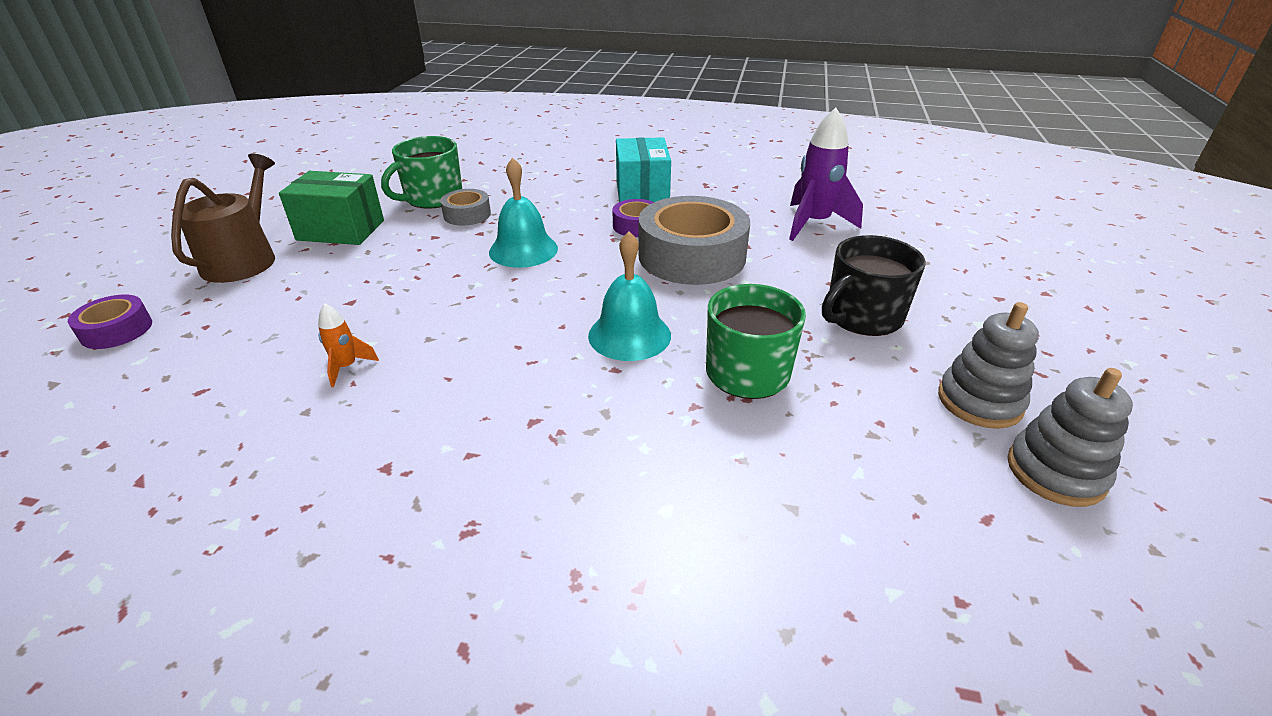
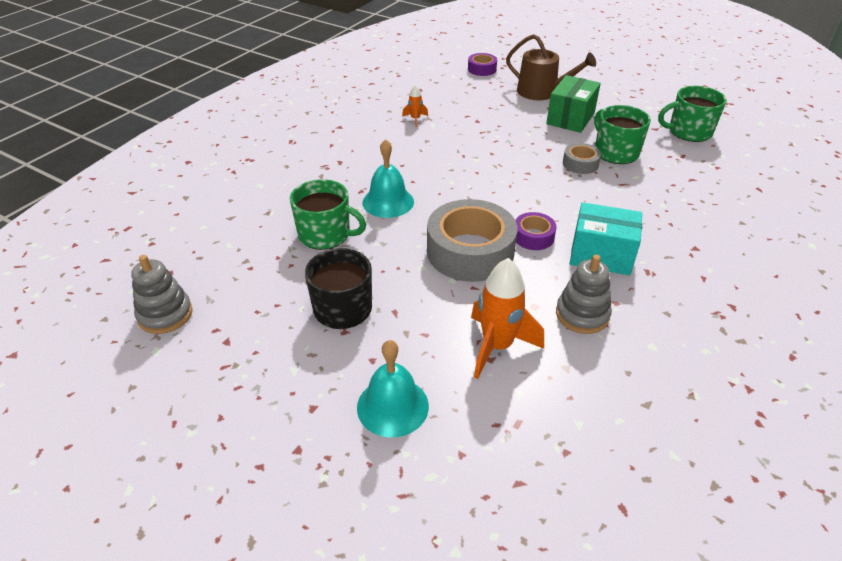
camera: 110 degrees right, 5 degrees up
(374, 165) = (689, 132): none -> green mug
(523, 250) = (514, 180): turquoise bell -> turquoise bell (392, 406)
(814, 224) = (497, 346): purple rocket -> orange rocket
(979, 401) = (229, 317): grey stacking toy -> grey stacking toy (582, 314)

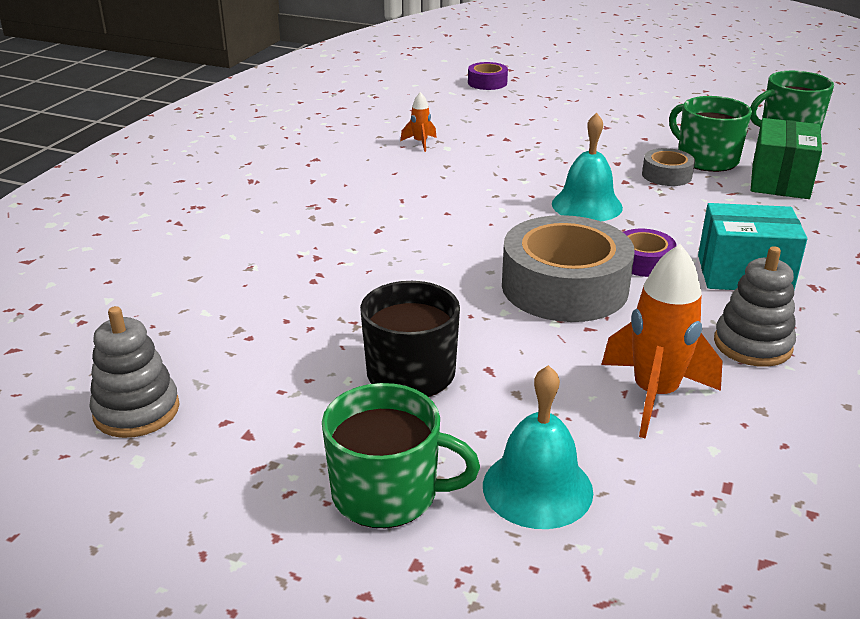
camera: 10 degrees left, 10 degrees down
(325, 234) = (347, 286): green mug -> green mug (387, 493)
(388, 202) = (422, 239): turquoise bell -> turquoise bell (587, 205)
(542, 92) = (579, 102): brown watering can -> none
(570, 118) = (630, 127): green box -> green box (780, 181)

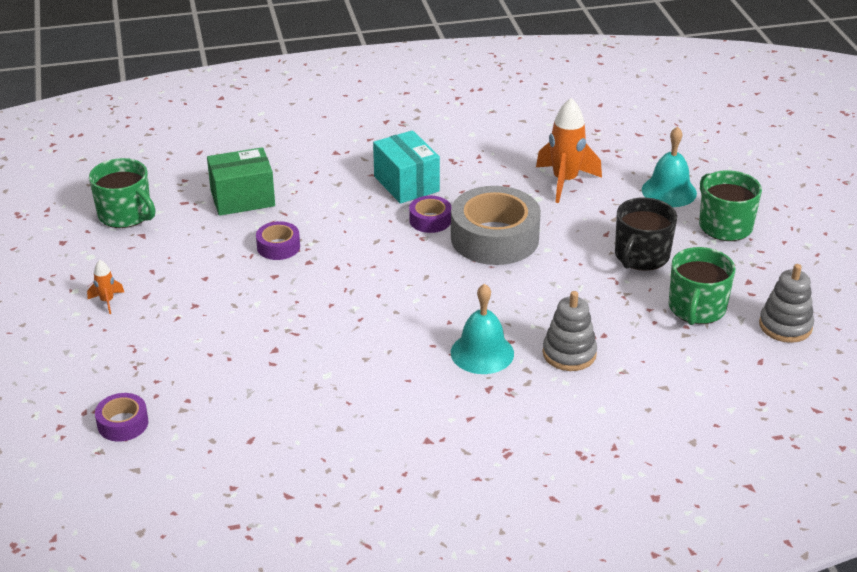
camera: 125 degrees left, 5 degrees up
(420, 143) = (332, 394): orange rocket -> orange rocket (107, 301)
(587, 205) = (370, 265): turquoise bell -> turquoise bell (482, 353)
(666, 175) = (278, 247): grey tape -> purple tape
(706, 159) = (228, 237): green mug -> green mug (696, 308)
(752, 345) = (484, 166): grey stacking toy -> grey stacking toy (569, 354)

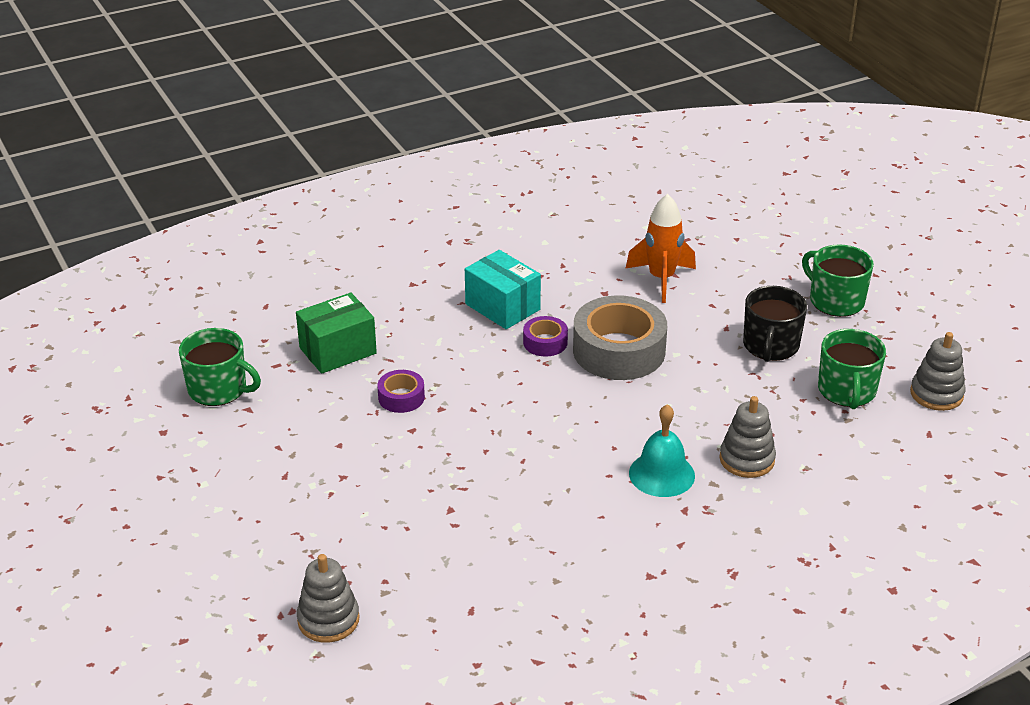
camera: 15 degrees left, 0 degrees up
(107, 301) = (246, 489): orange rocket -> none
(123, 423) = (328, 619): purple tape -> grey stacking toy
(669, 191) = (767, 273): turquoise bell -> none

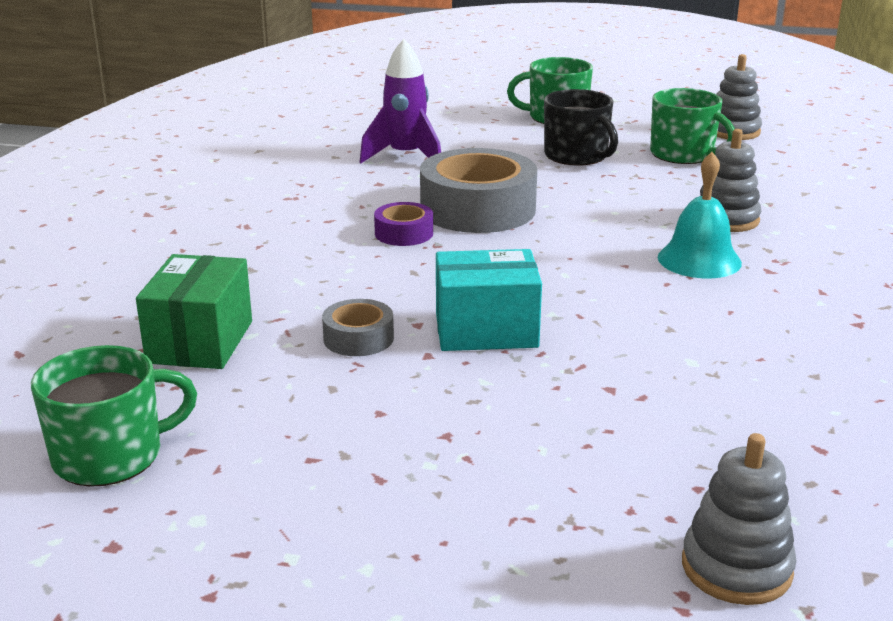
camera: 50 degrees left, 10 degrees down
(401, 397) = (358, 338): purple tape -> grey tape
(502, 307) = (308, 230): turquoise box -> turquoise box (486, 330)
(661, 279) = (405, 157): orange rocket -> purple rocket

